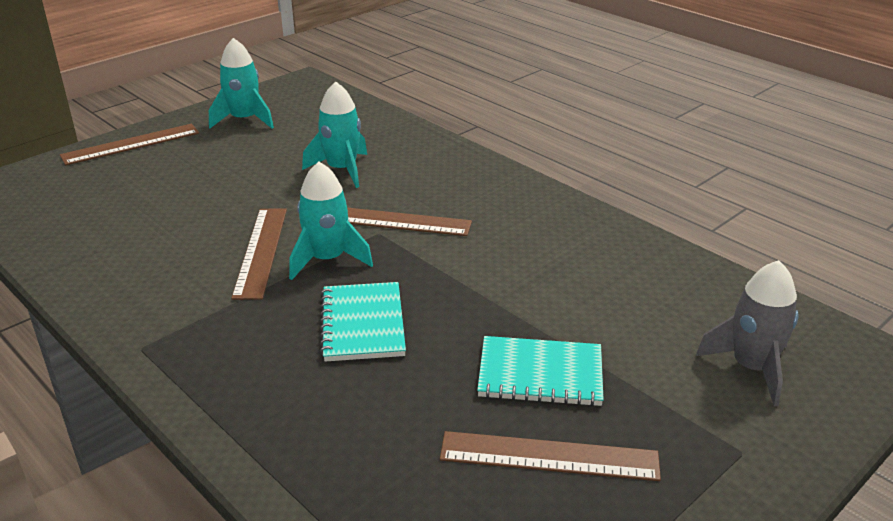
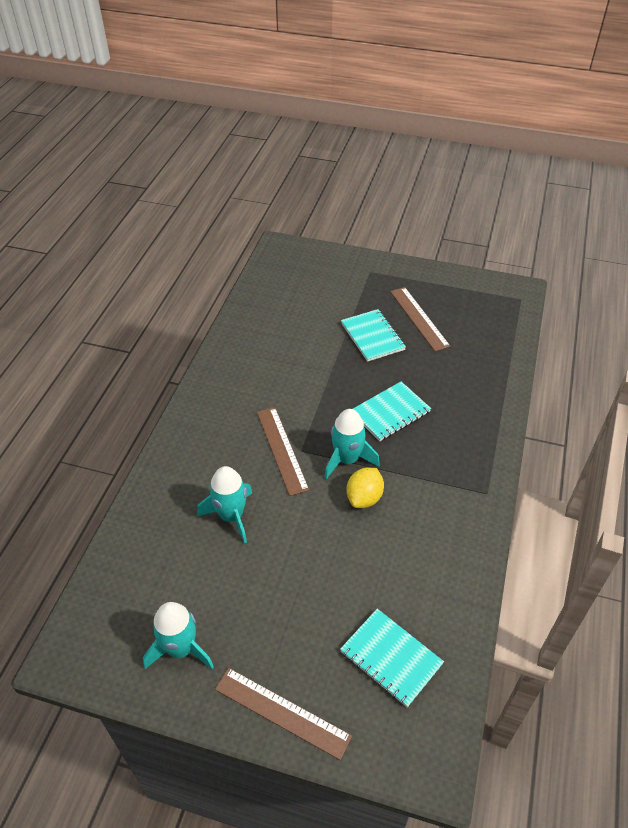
camera: 120 degrees left, 15 degrees up
(85, 203) = (391, 658): none -> turquoise notebook
(261, 251) = (364, 498): brown ruler -> yellow lemon
(751, 368) = (314, 278): grey rocket -> none

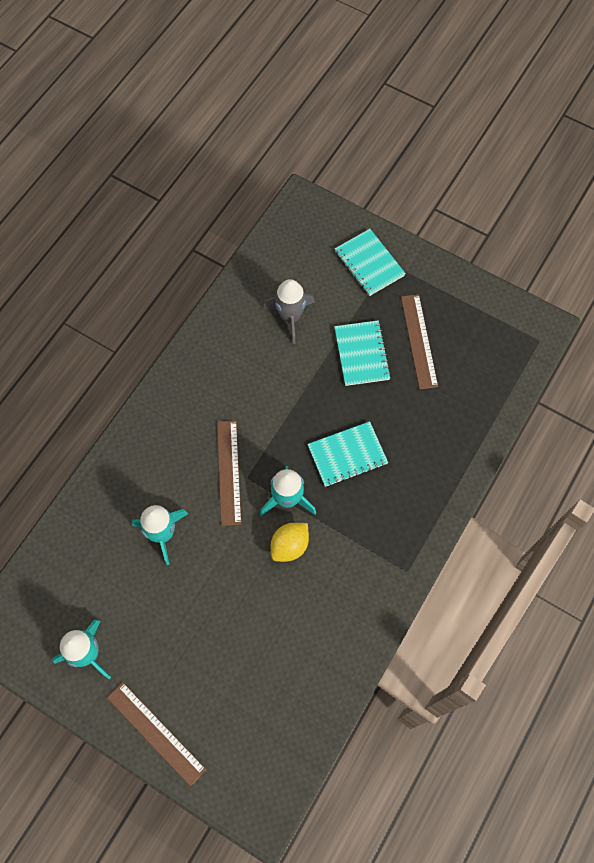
camera: 15 degrees right, 20 degrees up
(298, 323) = (290, 317): none -> grey rocket
(391, 658) = (260, 711): turquoise notebook -> turquoise notebook (369, 263)

